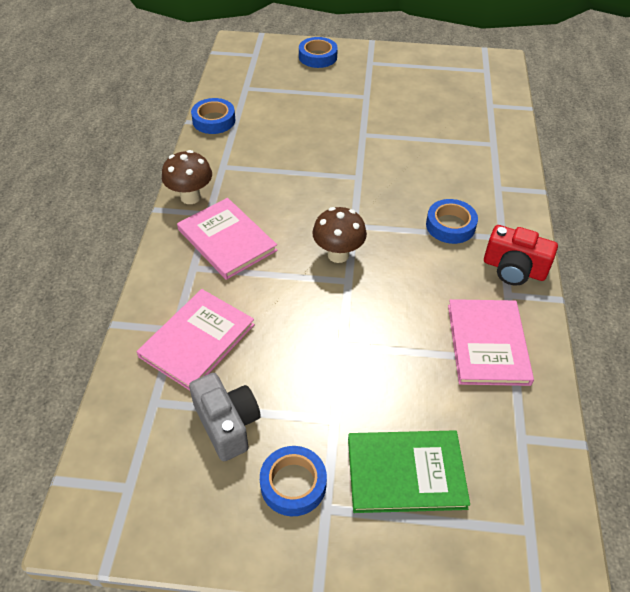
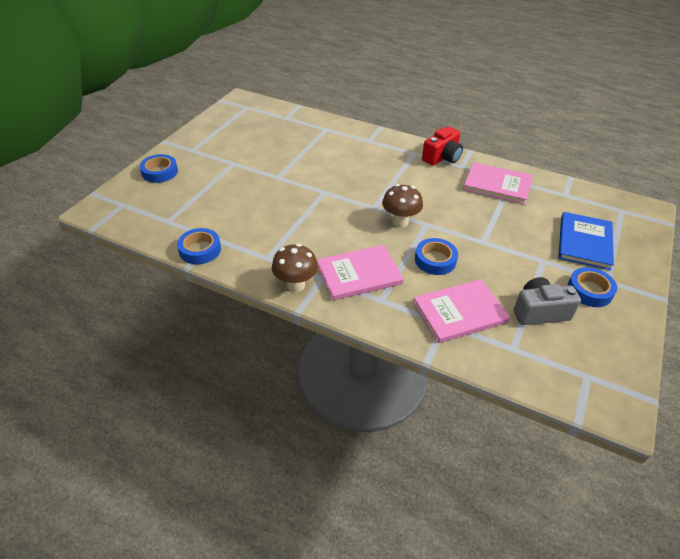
camera: 70 degrees left, 5 degrees down
(197, 340) = (460, 312): pink book -> pink book turned 75 degrees counterclockwise
(406, 472) = (584, 242): green book -> blue book
(450, 225) = (394, 168): blue tape -> blue tape (435, 260)

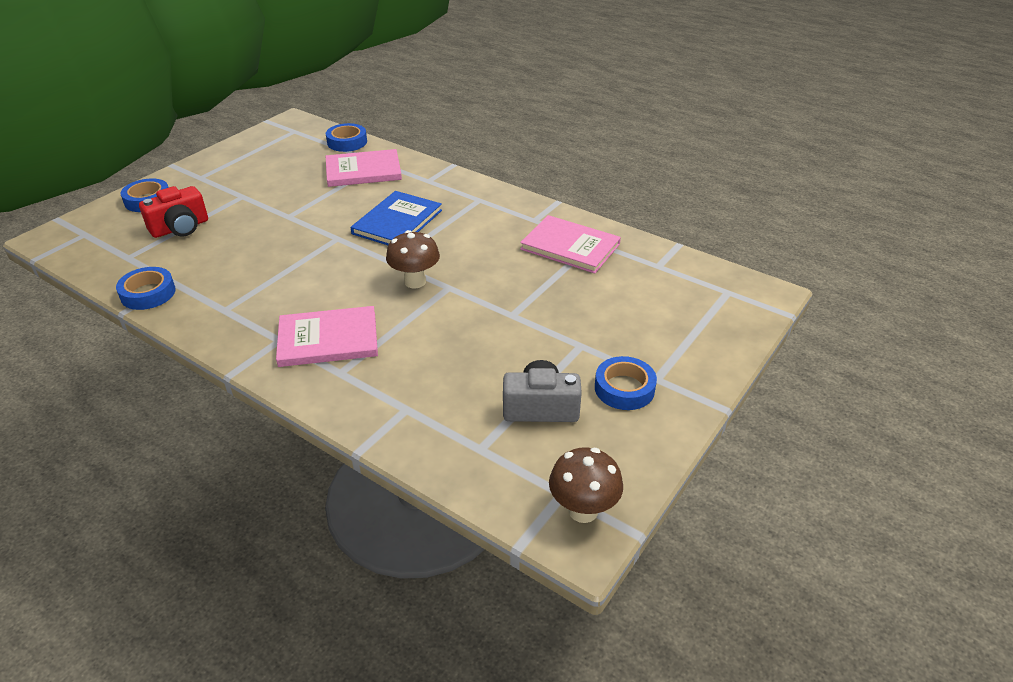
camera: 10 degrees right, 5 degrees down
(295, 285) = (242, 344): brown mushroom -> brown mushroom (583, 510)
(435, 260) = (435, 331): blue tape -> blue tape (347, 142)
(442, 157) = (514, 207): red camera -> red camera (180, 228)
(460, 312) = (433, 397): pink book -> pink book (363, 171)
(584, 242) = (651, 327): blue book -> blue book (397, 222)

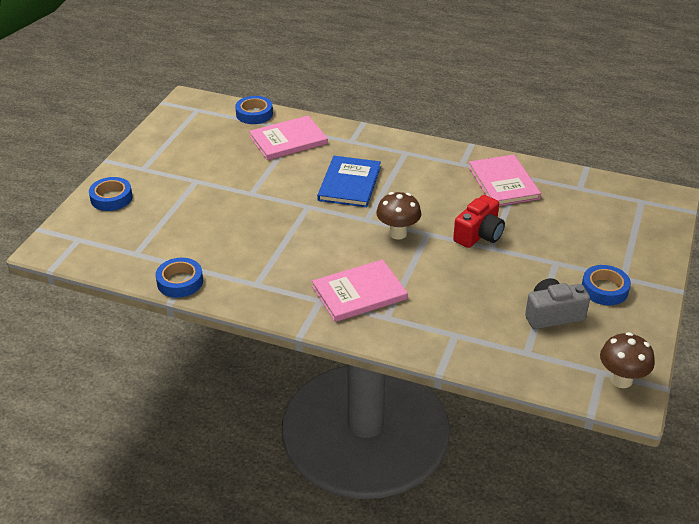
camera: 15 degrees left, 0 degrees up
(180, 228) = (162, 219): red camera -> red camera (479, 235)
(570, 246) = (503, 183): pink book -> pink book turned 60 degrees clockwise

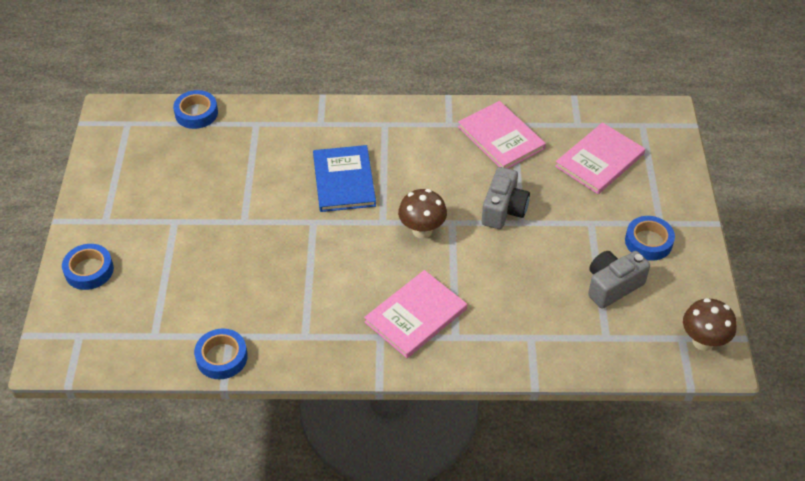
camera: 20 degrees left, 10 degrees up
(288, 140) = (251, 140): pink book -> pink book (600, 160)
(479, 235) = (503, 209): red camera -> grey camera

